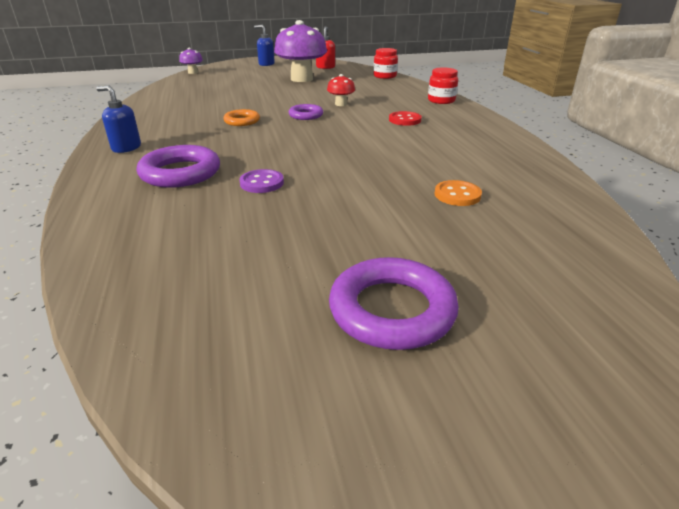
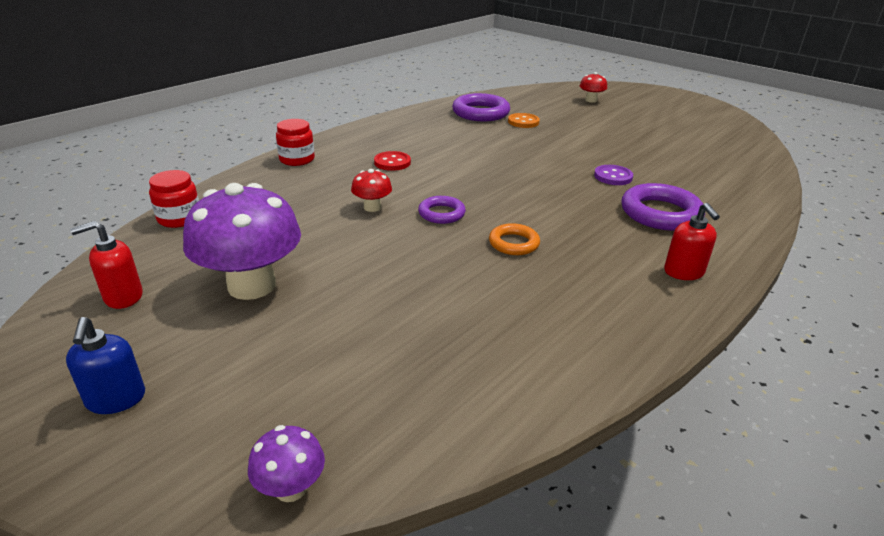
camera: 125 degrees left, 0 degrees up
(126, 148) = (684, 272): blue soap dispenser -> red soap dispenser
(392, 310) = (647, 117): purple ring -> purple ring (480, 113)
(530, 295) = (591, 100): none -> red mushroom

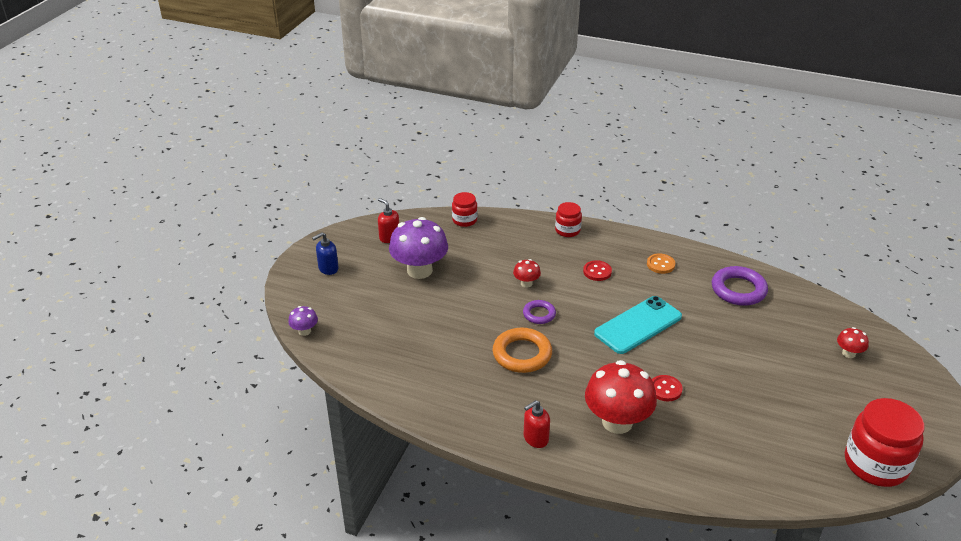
camera: 70 degrees right, 5 degrees up
(502, 165) = (638, 325): none -> turquoise phone
(514, 243) = (522, 354): orange ring -> orange ring, size x1.72
(523, 122) = (740, 319): orange button -> orange button (660, 264)
(613, 177) = (665, 389): purple button -> red button
(660, 213) = (617, 422): purple ring -> red mushroom
(727, 125) = (875, 464): none -> red jar

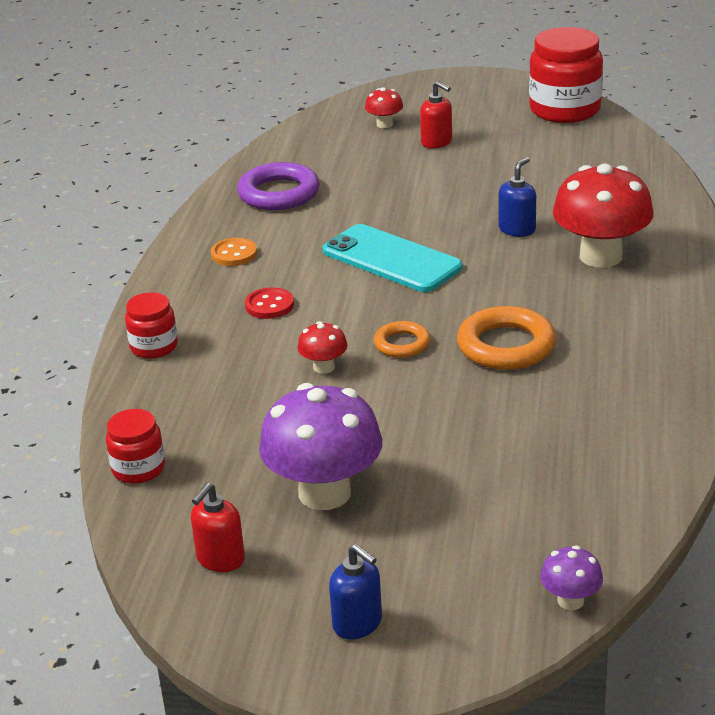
camera: 100 degrees left, 5 degrees down
(535, 438) = (673, 311): red soap dispenser -> red soap dispenser (437, 142)
(539, 314) = (402, 344): purple ring -> orange ring
(665, 389) = (517, 229): red button -> blue soap dispenser

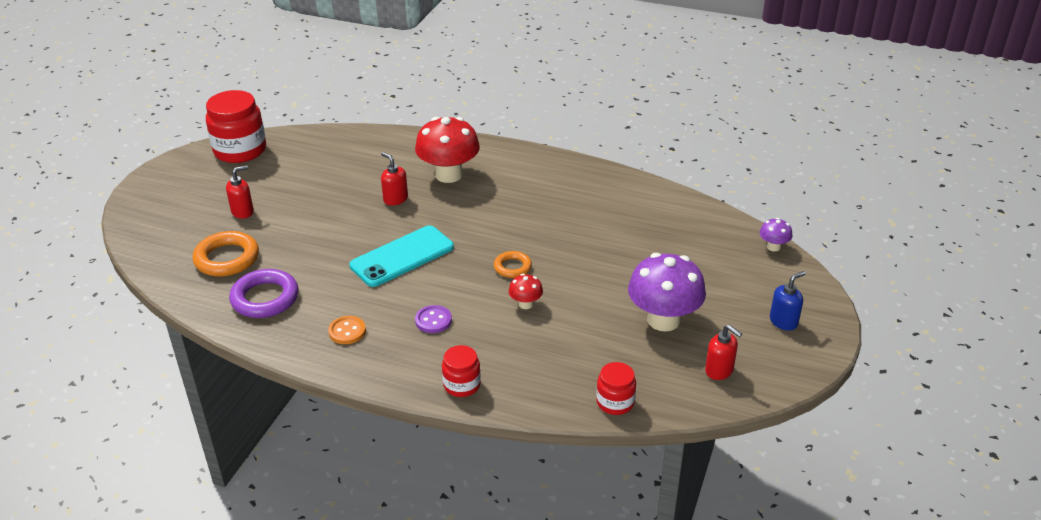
camera: 80 degrees left, 5 degrees up
(269, 305) = (433, 320): red button -> purple button
(384, 124) = (190, 231): red mushroom -> none
(506, 346) = (533, 227): orange ring -> orange ring (227, 258)
(517, 229) = (395, 199): blue soap dispenser -> red soap dispenser

